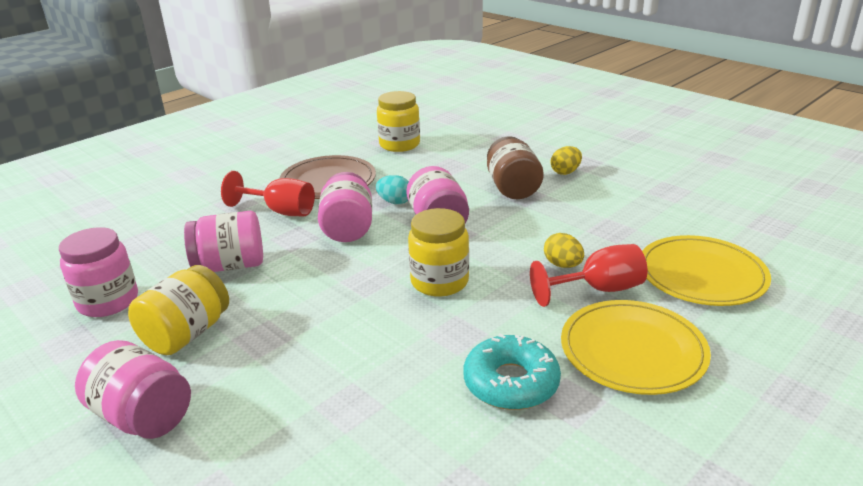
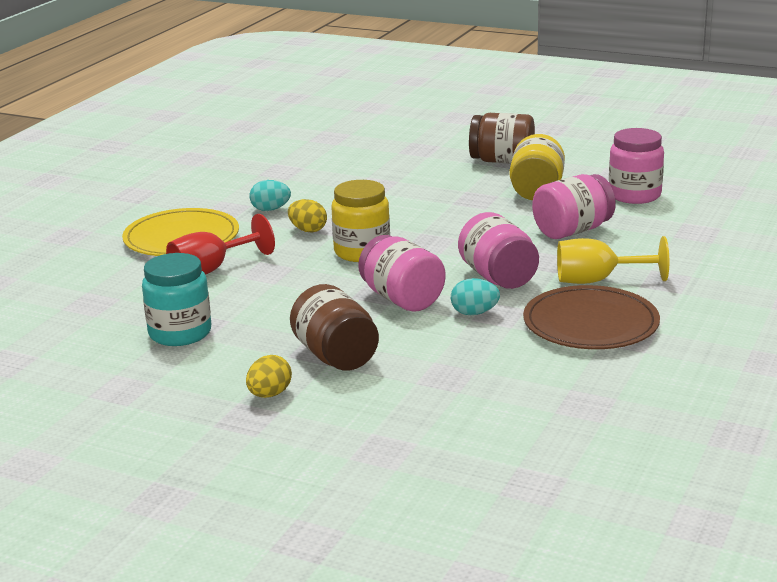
camera: 160 degrees right, 5 degrees down
(143, 416) = (502, 161): pink jar -> brown jar
(280, 211) = (597, 280): red goblet -> yellow goblet
(399, 144) = (558, 401): yellow jar -> none
(511, 382) = (270, 209): turquoise donut -> turquoise egg
(562, 265) = (249, 283): yellow egg -> yellow egg (308, 230)
(628, 225) = (180, 333): none -> turquoise jar
(701, 275) = (109, 297): yellow plate -> none

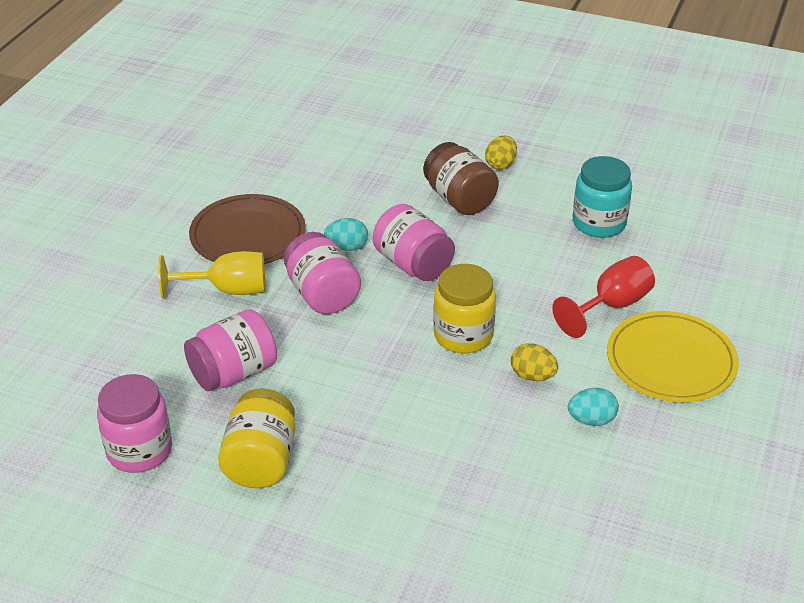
camera: 175 degrees right, 15 degrees up
(502, 161) = (297, 549): brown jar -> none

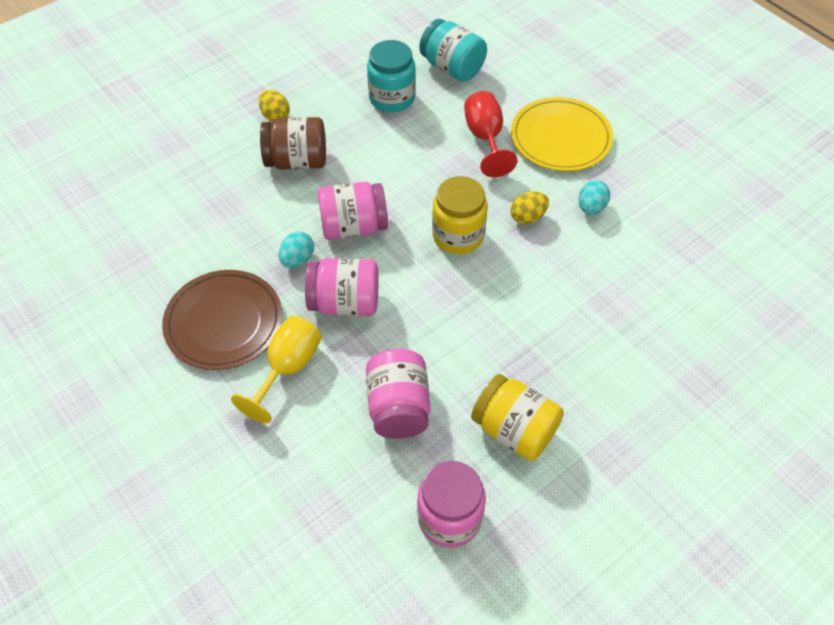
camera: 60 degrees left, 15 degrees up
(686, 245) = (452, 68): none -> turquoise jar

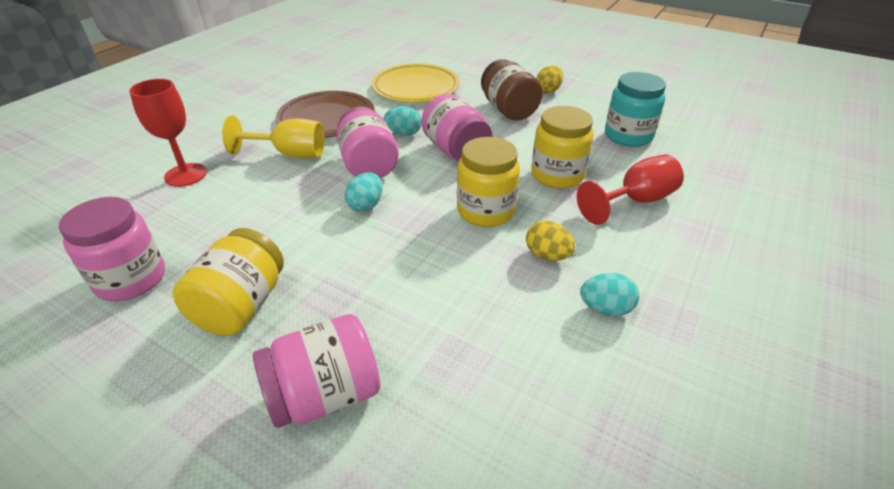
camera: 70 degrees right, 15 degrees down
(282, 473) = (186, 175): none -> red goblet
(398, 407) = (259, 219): pink jar -> pink jar (325, 394)
(412, 318) = (366, 205): none -> turquoise egg
(429, 170) = (557, 175): none -> yellow jar
(452, 68) = (710, 160): turquoise jar -> none
(560, 137) = (696, 258): yellow plate -> yellow plate (415, 87)

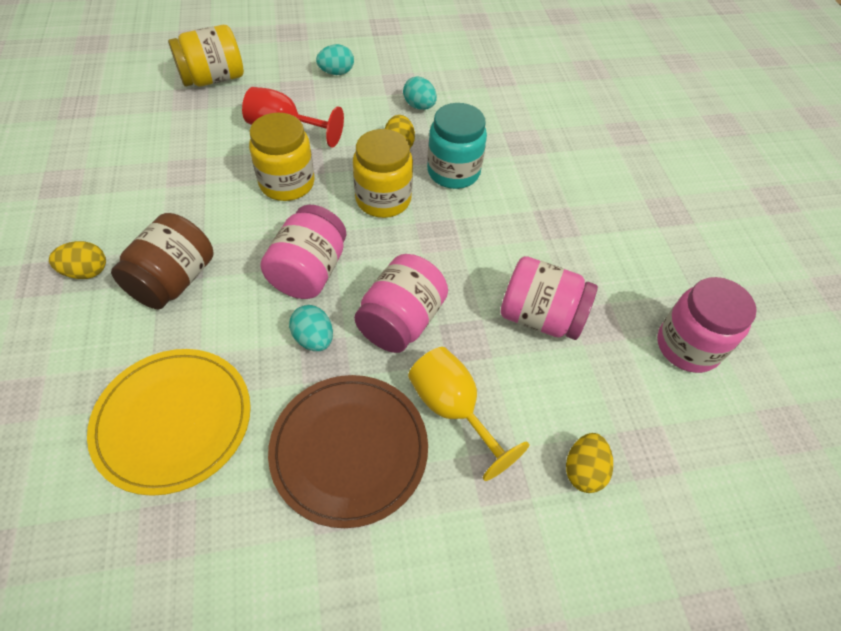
camera: 135 degrees left, 15 degrees up
(186, 175) = (583, 470): red goblet -> yellow egg
(241, 305) = (616, 259): yellow jar -> yellow jar (213, 79)
(325, 394) = (603, 176): pink jar -> pink jar (540, 317)
(366, 205) = (456, 275): turquoise egg -> turquoise egg (336, 72)
(628, 136) = (167, 167): turquoise jar -> turquoise jar (453, 172)

